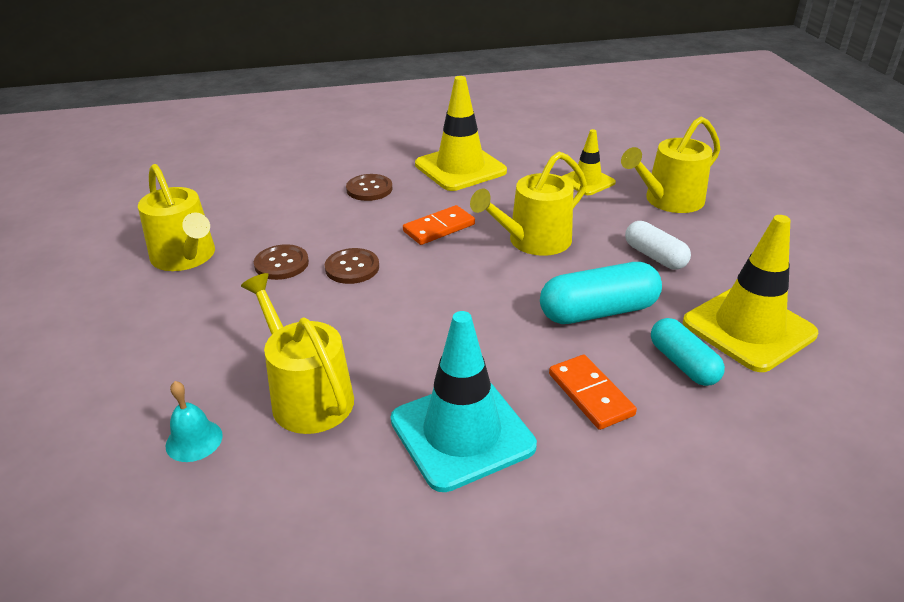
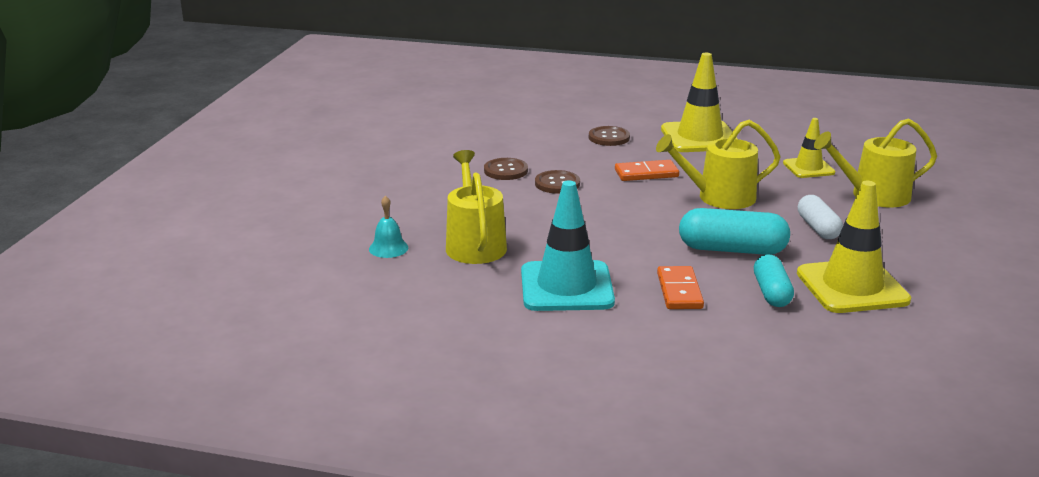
camera: 25 degrees right, 10 degrees down
(186, 257) = (439, 153): yellow watering can -> none

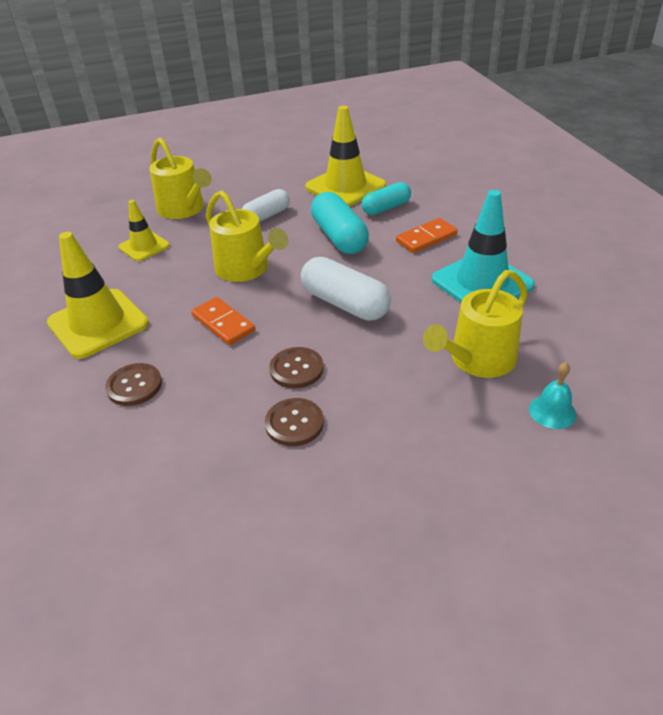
camera: 120 degrees left, 15 degrees up
(614, 220) = (345, 304): none -> white capsule

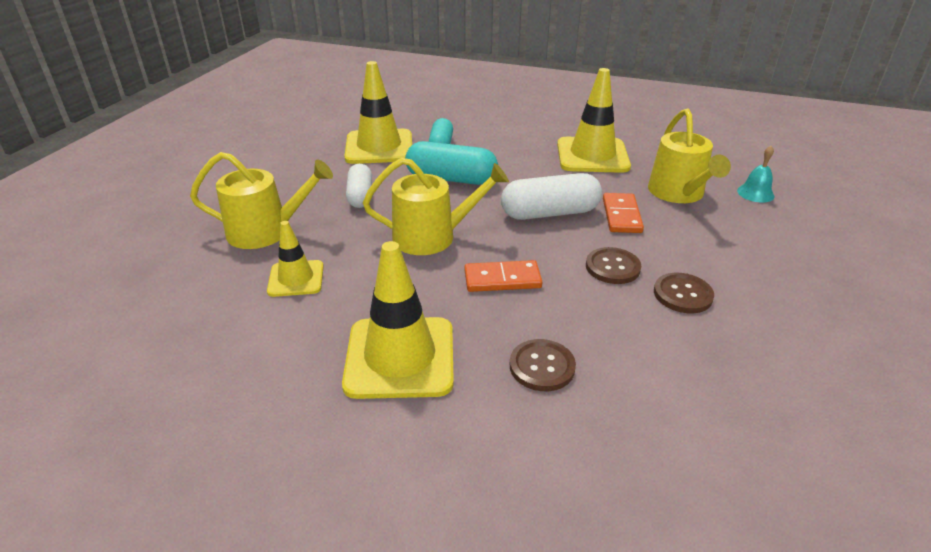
camera: 55 degrees left, 5 degrees down
(426, 238) = (508, 150): orange domino -> orange domino (621, 215)
(482, 283) = (592, 155): turquoise traffic cone -> yellow traffic cone

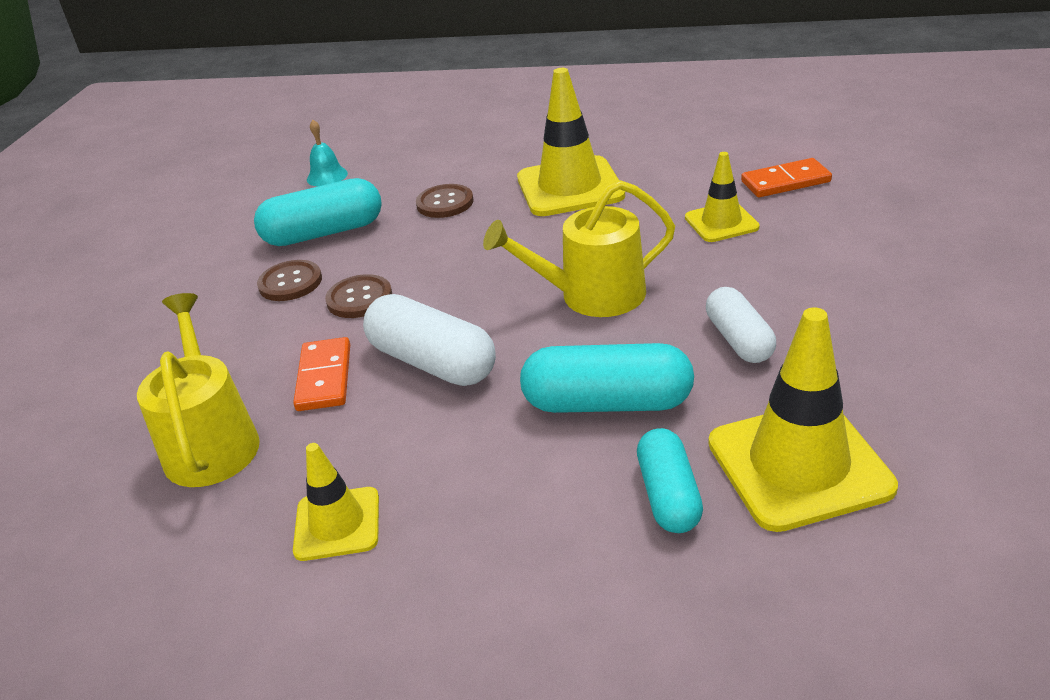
camera: 175 degrees right, 0 degrees up
(266, 231) = (818, 263): yellow watering can -> none
(502, 279) = (490, 262): orange domino -> orange domino (785, 182)
(550, 213) = (432, 362): white capsule -> white capsule turned 60 degrees clockwise
(592, 155) = (337, 524): yellow traffic cone -> yellow traffic cone, size x0.57
(674, 351) = (324, 233): none -> turquoise capsule
(755, 193) = (76, 468): turquoise bell -> turquoise bell (327, 176)

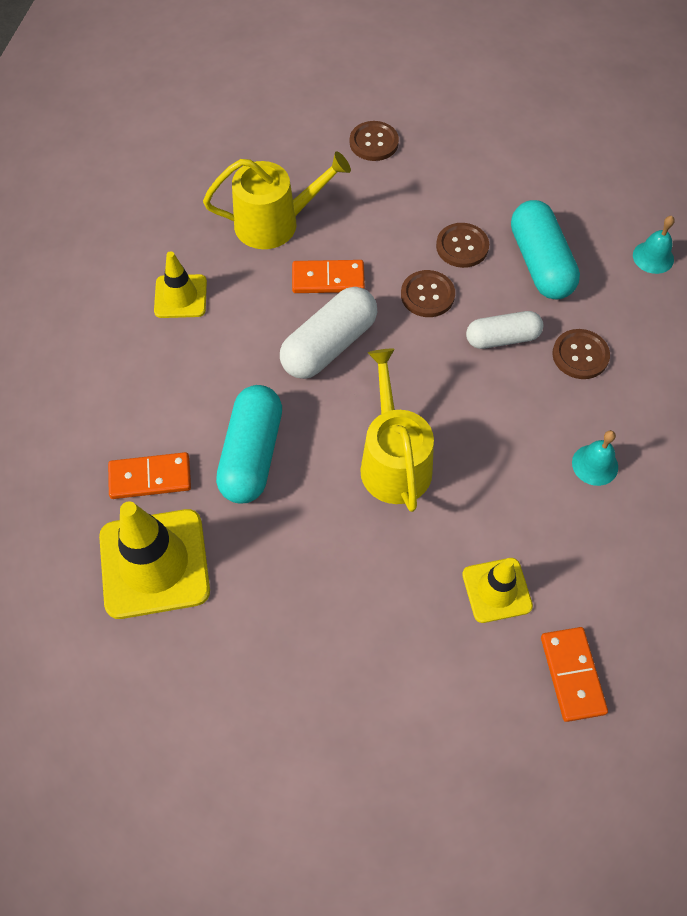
camera: 90 degrees right, 25 degrees up
(90, 369) = (374, 142): none -> brown button
(570, 187) = (595, 465): yellow traffic cone -> turquoise bell
(669, 495) = (150, 478): turquoise capsule -> orange domino
(739, 340) = (305, 560): white capsule -> white capsule (502, 338)

